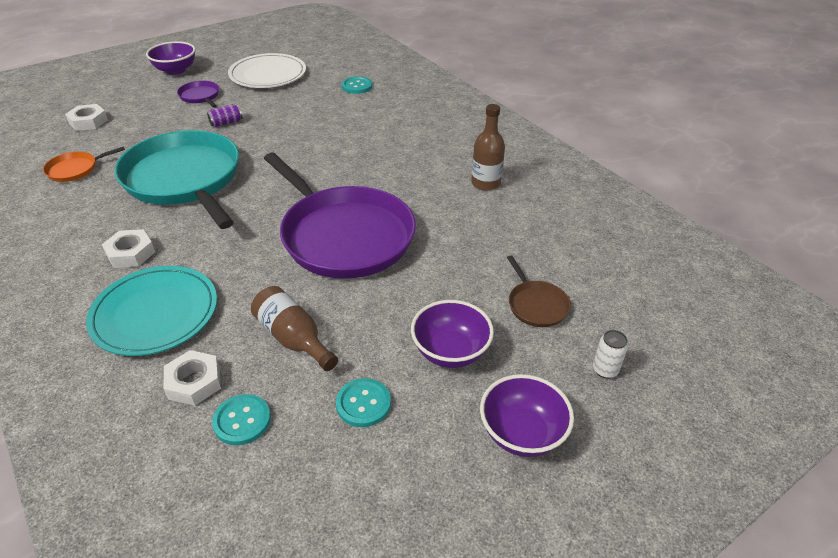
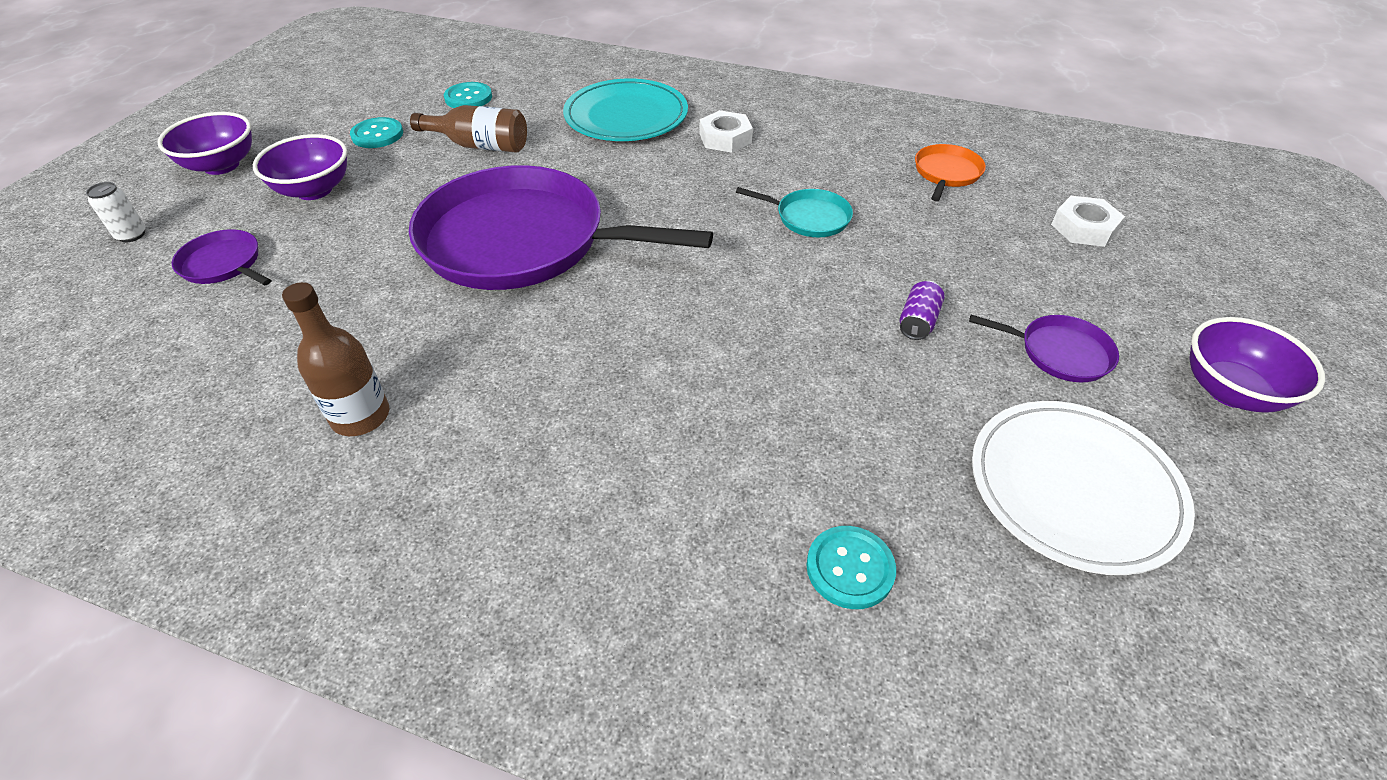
camera: 145 degrees right, 5 degrees up
(184, 179) = (809, 217): turquoise pan -> turquoise pan, size x0.41
(194, 382) = (531, 99): white nut -> none
(536, 305) = (223, 264): brown pan -> purple pan

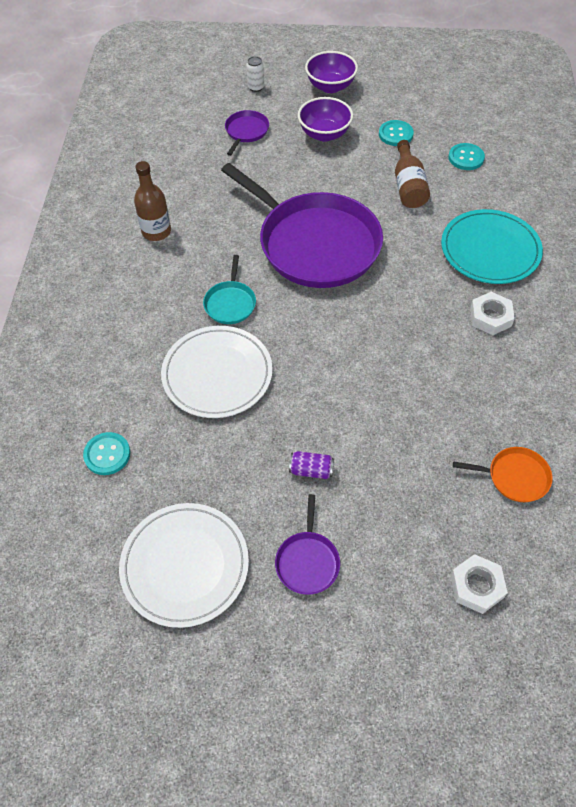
camera: 75 degrees right, 10 degrees up
(523, 241) = (314, 243): purple pan -> purple pan turned 135 degrees clockwise
(722, 388) = (217, 374): none -> white plate
(809, 217) = (406, 389): turquoise pan -> turquoise pan (230, 303)
(1230, 391) = (301, 678): purple bowl -> none

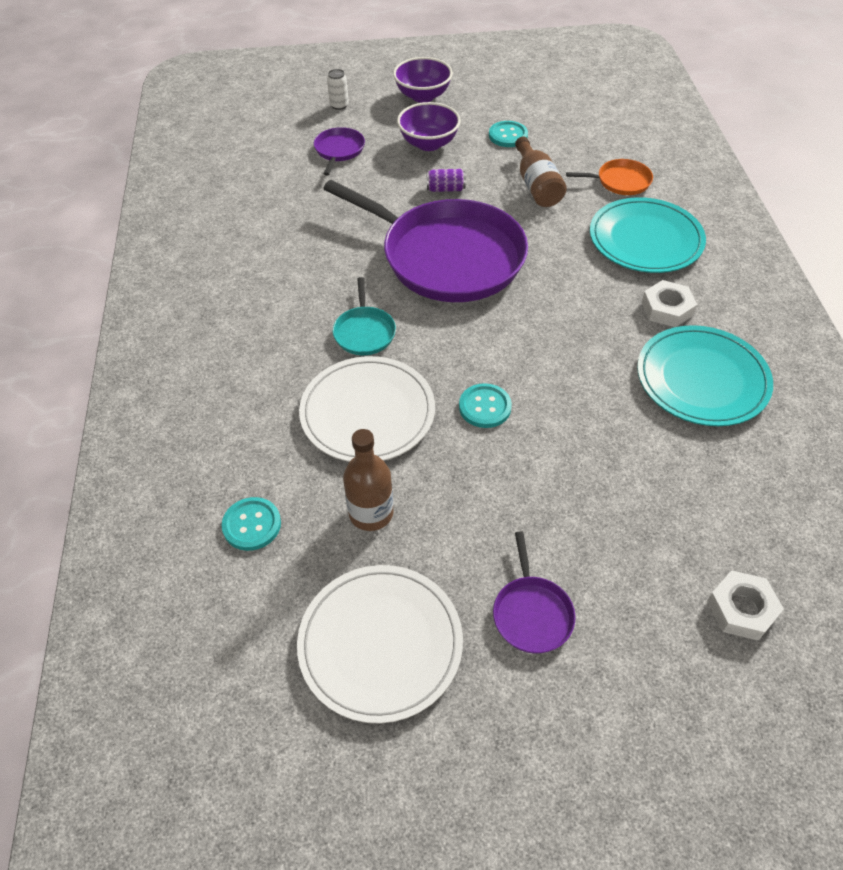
camera: 10 degrees left, 5 degrees down
(156, 232) = (258, 266): brown bottle -> brown bottle (371, 513)
(311, 470) = (508, 505): purple can -> purple can (445, 189)
(466, 158) = (591, 150): turquoise button -> turquoise button (485, 407)
(502, 385) = (702, 379): none -> turquoise plate
(514, 477) = (747, 477): orange pan -> orange pan (620, 181)

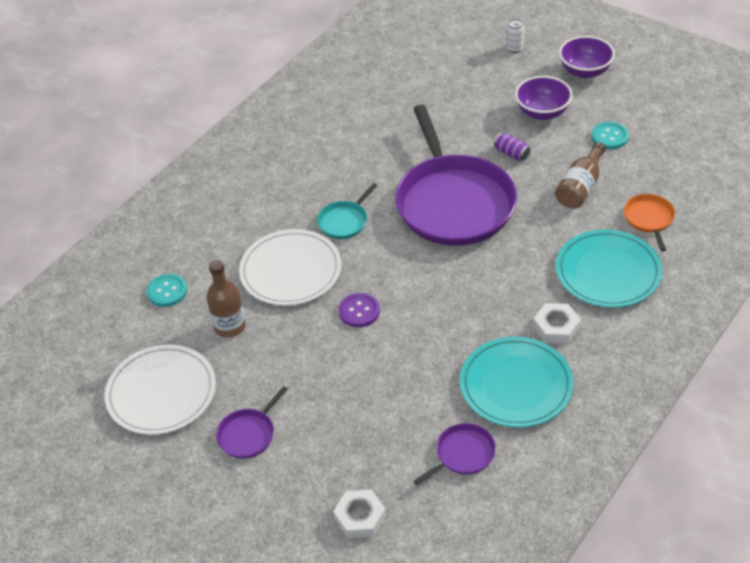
camera: 45 degrees right, 5 degrees down
(339, 150) = (473, 85): purple pan -> purple pan (462, 454)
(485, 407) = (359, 311): turquoise button -> purple button
(620, 181) = (649, 219): orange pan -> orange pan turned 135 degrees counterclockwise

